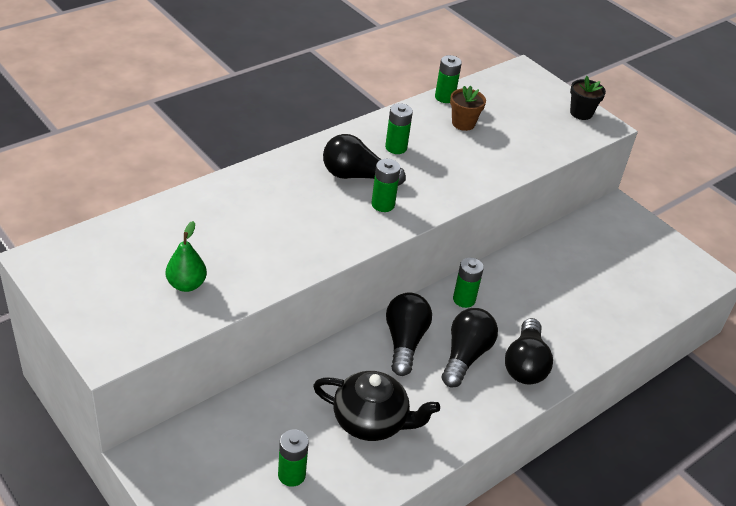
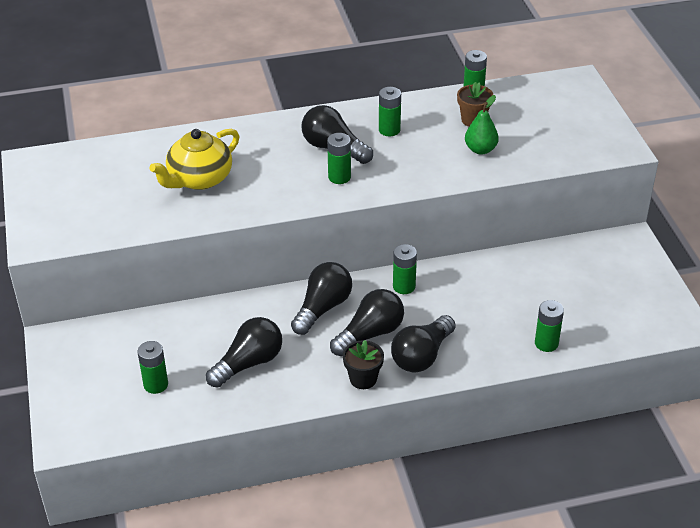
camera: 30 degrees right, 0 degrees up
(186, 284) = (127, 205): green pear -> green pear (480, 149)
(245, 238) = (199, 179): none -> yellow teapot
(371, 421) = (249, 363): black teapot -> black light bulb
(581, 113) = (607, 132): black flower pot -> black flower pot (363, 379)
(619, 321) = (546, 343): none -> green battery

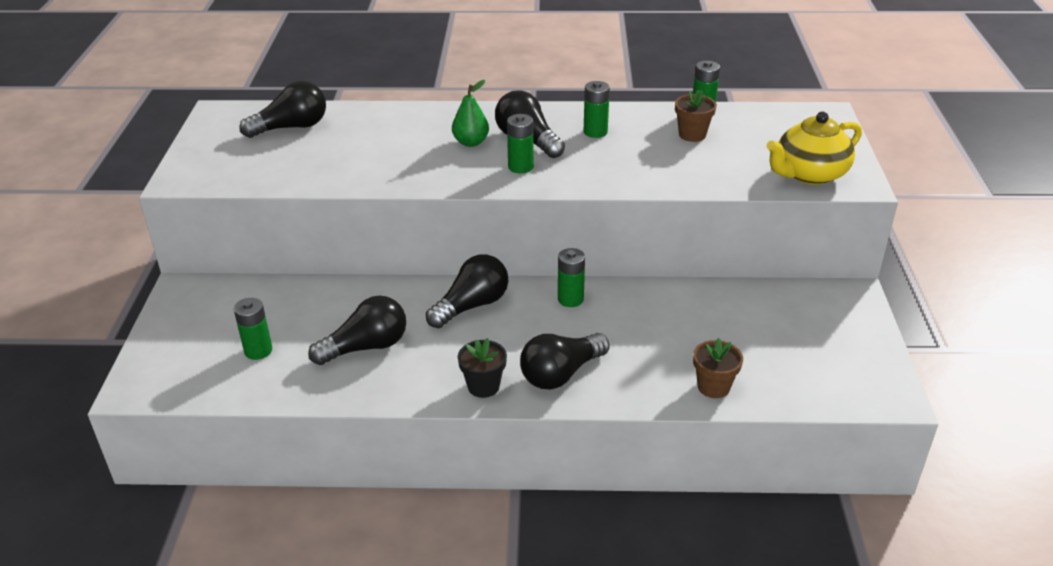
camera: 15 degrees right, 5 degrees down
(199, 179) = (373, 149): yellow teapot -> yellow teapot (809, 174)
(370, 334) = (512, 341): black light bulb -> black light bulb (291, 127)
(480, 149) = (689, 163): green pear -> green pear (471, 142)
(546, 343) = (713, 387): green battery -> brown flower pot

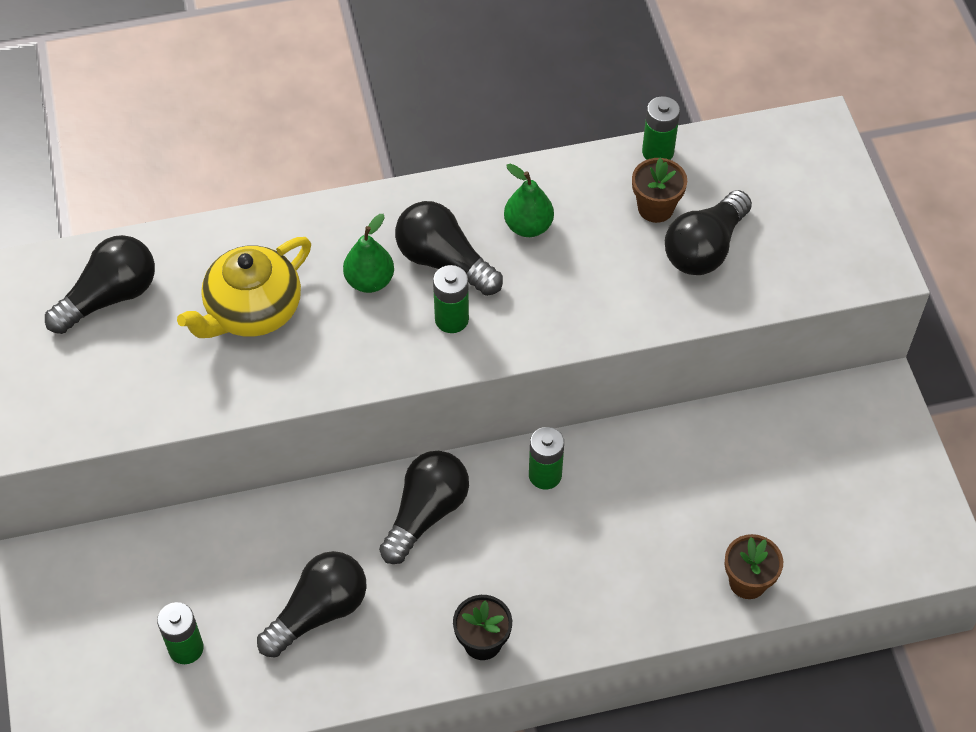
camera: 15 degrees left, 20 degrees up
(561, 374) = (568, 602): black light bulb -> black light bulb (704, 248)
(595, 132) = (528, 226): green battery -> green pear
(809, 174) = (817, 261): yellow teapot -> yellow teapot (252, 311)

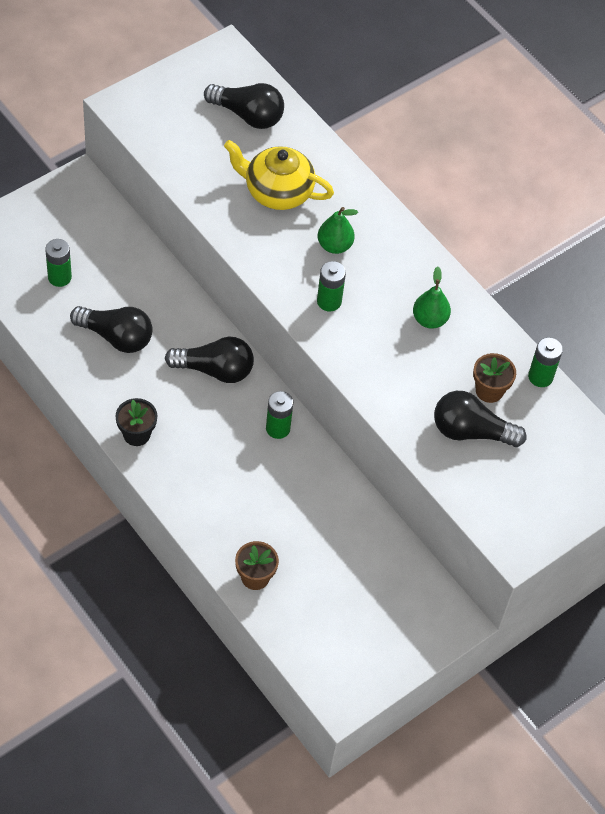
camera: 60 degrees right, 0 degrees up
(444, 261) = (373, 281): black light bulb -> none

